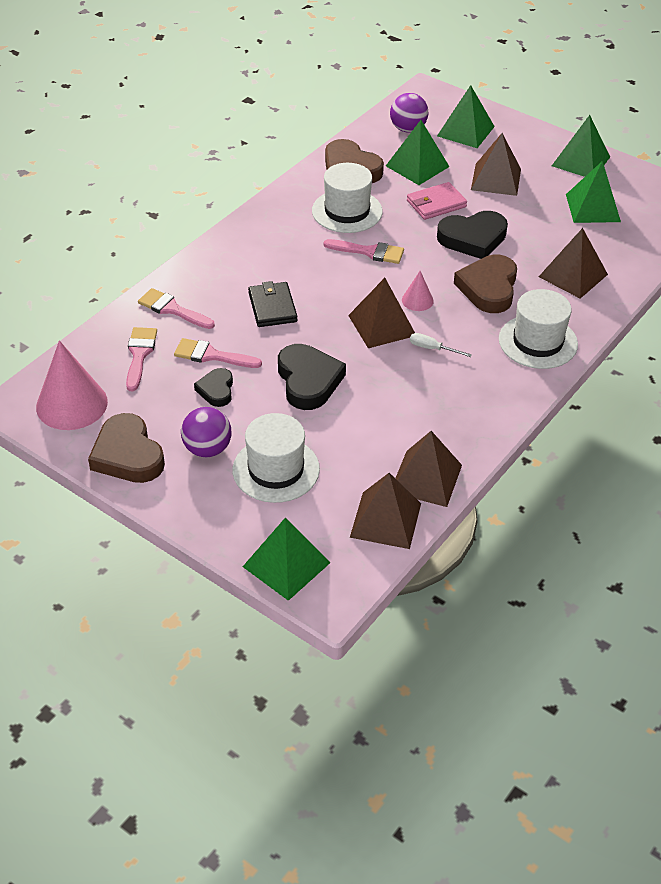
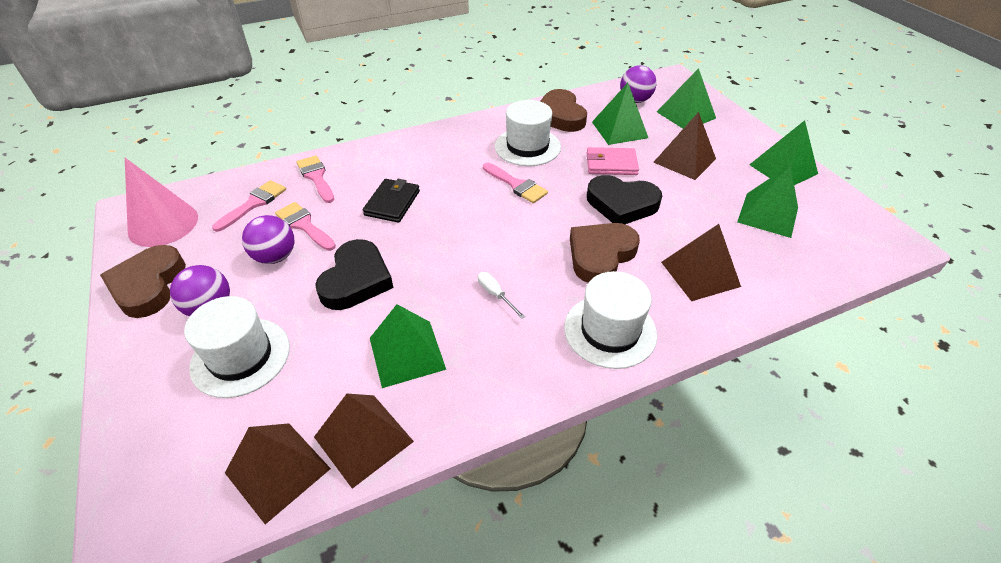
camera: 30 degrees right, 0 degrees up
(216, 390) = (275, 257): black heart -> purple ball
(286, 564) = (138, 473): green pyramid -> green pyramid (407, 353)
(382, 325) = (469, 253): brown pyramid -> none
(417, 300) = (522, 242): pink cone -> none

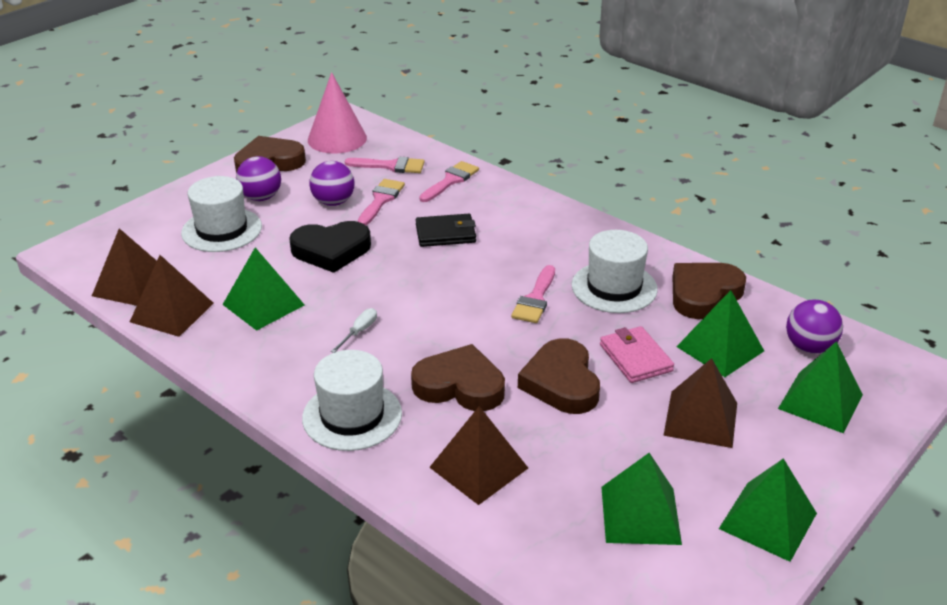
camera: 65 degrees right, 10 degrees down
(621, 204) = (561, 382): black heart -> brown heart

